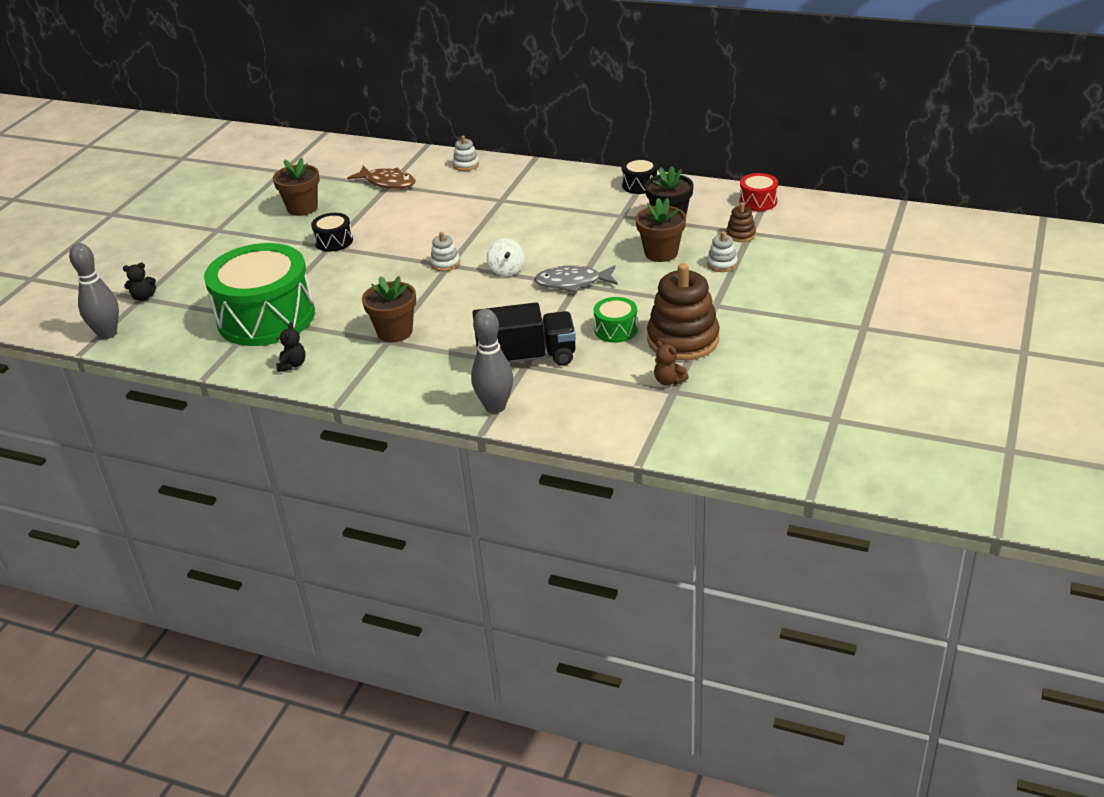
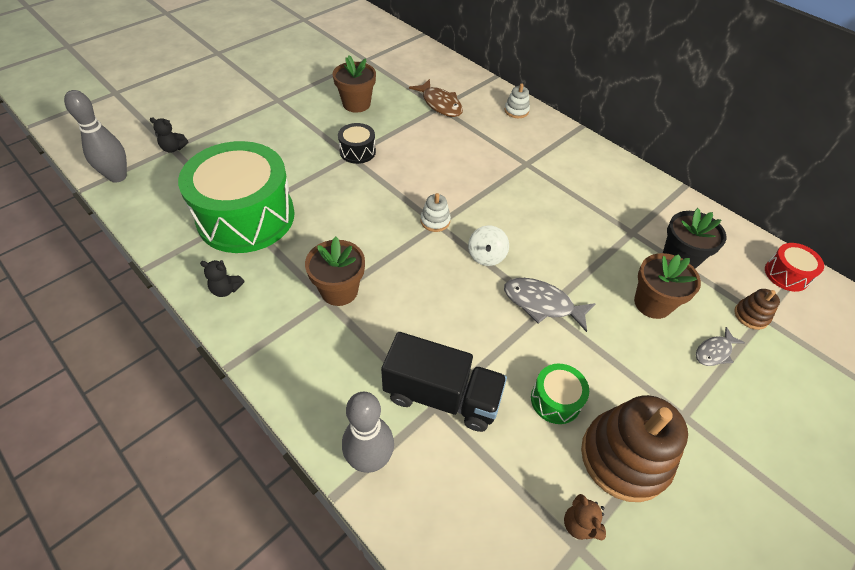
camera: 20 degrees right, 15 degrees up
(292, 365) = (226, 289): black teddy bear -> black teddy bear turned 75 degrees clockwise
(640, 185) = (667, 199): black drum -> none
(722, 264) = (714, 352): white stacking toy -> grey fish

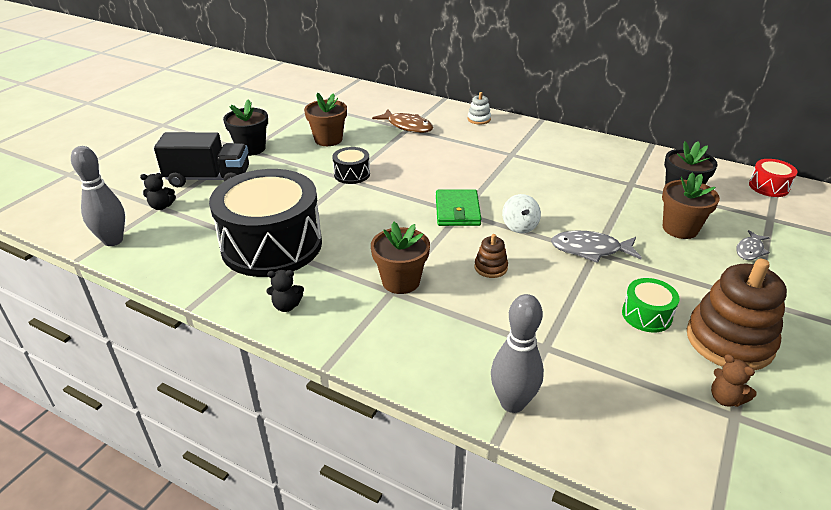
camera: 15 degrees left, 15 degrees down
(246, 217) = (272, 245): green drum -> black drum
(281, 99) = (251, 148): none -> black flower pot
(435, 221) = (457, 211): white stacking toy -> green wallet
(442, 396) = (547, 337): black truck -> black truck (209, 178)
(751, 315) = (761, 219): brown stacking toy -> brown stacking toy (490, 267)

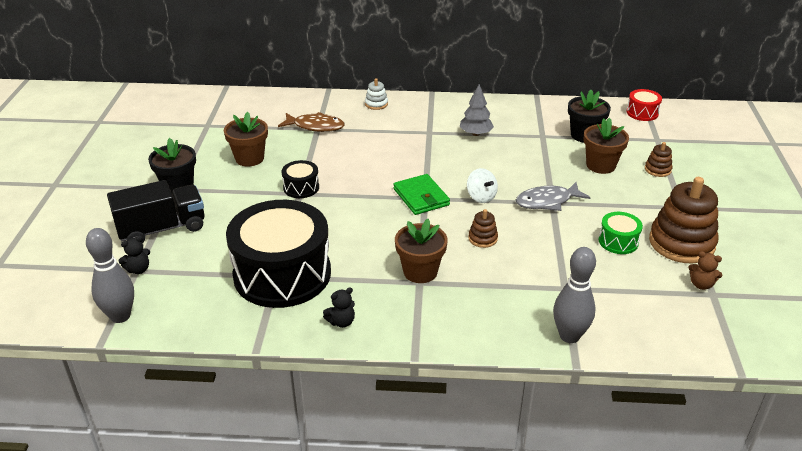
camera: 25 degrees left, 0 degrees up
(558, 166) = (475, 134): none -> grey tree
(750, 250) = (657, 169): grey fish -> brown stacking toy

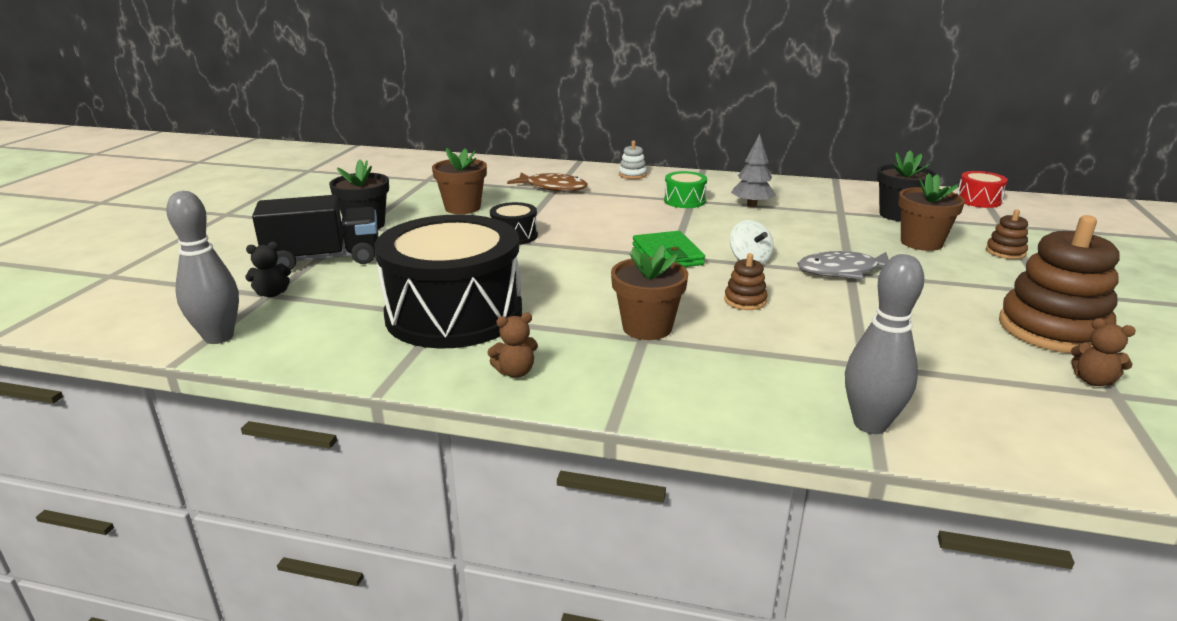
camera: 10 degrees right, 10 degrees down
(341, 322) = (515, 372): black teddy bear -> brown teddy bear
(618, 241) = (950, 320): green drum -> green drum (684, 201)

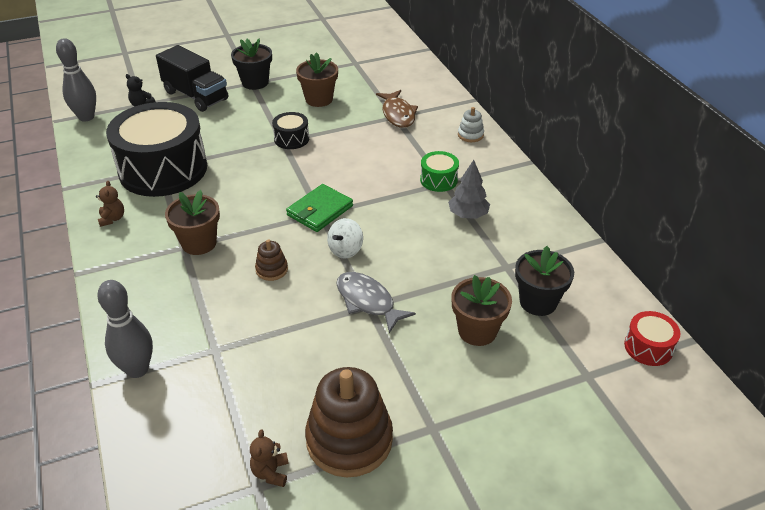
camera: 55 degrees right, 15 degrees up
(515, 372) = (112, 219): brown teddy bear -> brown teddy bear turned 135 degrees counterclockwise
(1005, 252) = (508, 388): brown stacking toy -> none

